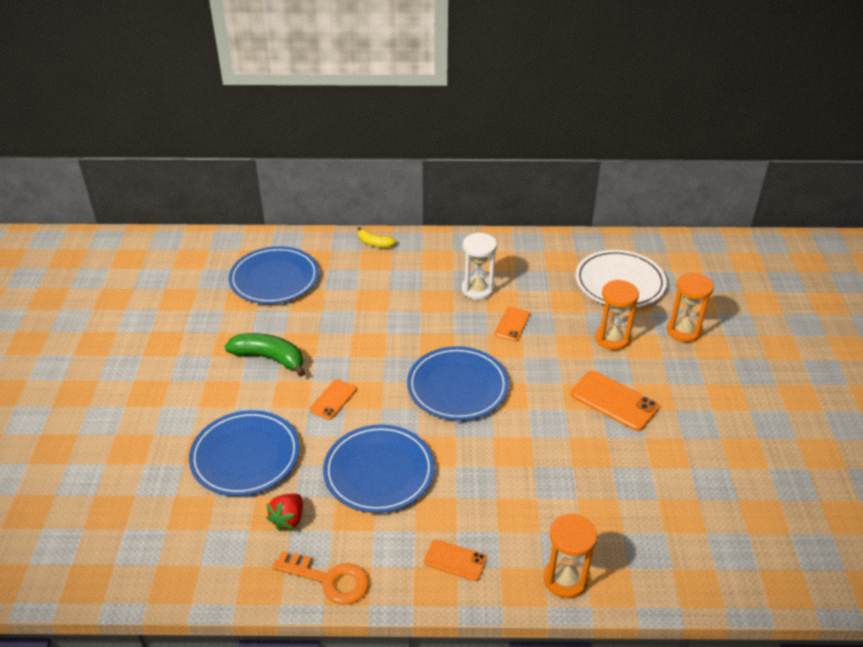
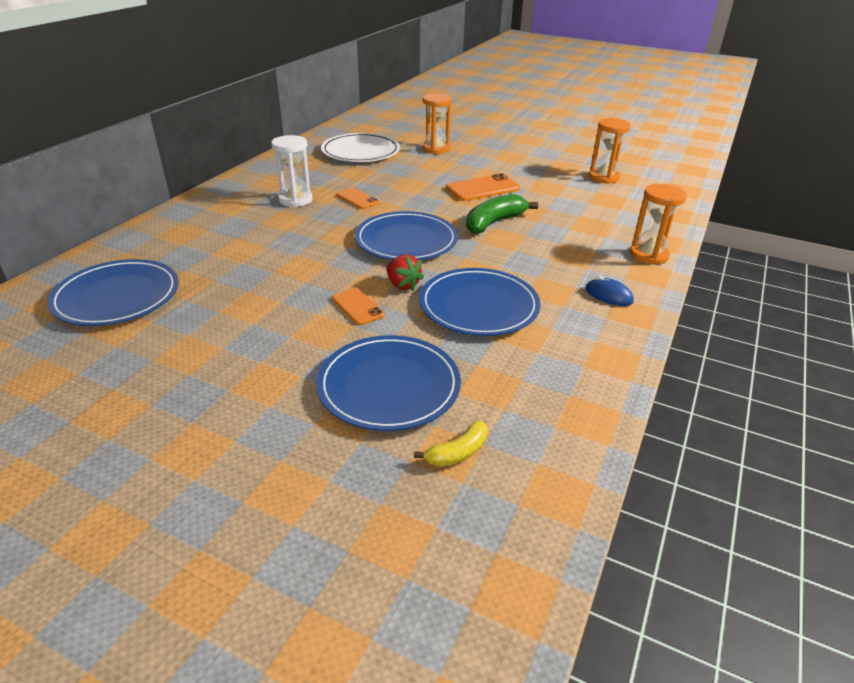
camera: 65 degrees left, 5 degrees down
(269, 358) = (248, 332): green banana -> green banana (494, 222)
(288, 519) = (507, 377): red strawberry -> red strawberry (403, 285)
(329, 579) = (602, 369): orange key -> none
(374, 243) = (156, 227): yellow banana -> yellow banana (458, 452)
(455, 560) = (608, 295): orange phone -> blue mouse
(612, 338) = (417, 171): orange hourglass -> orange hourglass (603, 177)

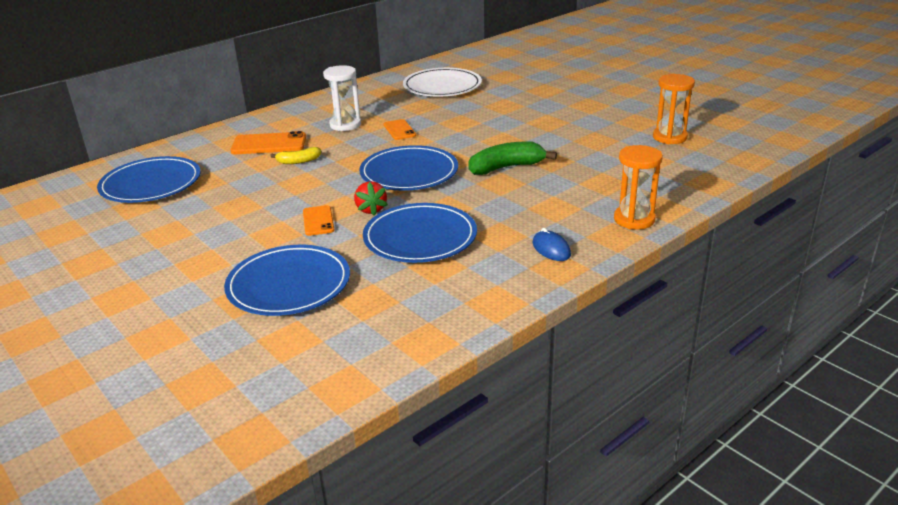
camera: 25 degrees right, 5 degrees down
(435, 149) = (518, 90): orange hourglass -> none
(458, 452) = (296, 342): yellow banana -> yellow banana (298, 161)
(482, 188) = (527, 134): orange phone -> orange phone (269, 144)

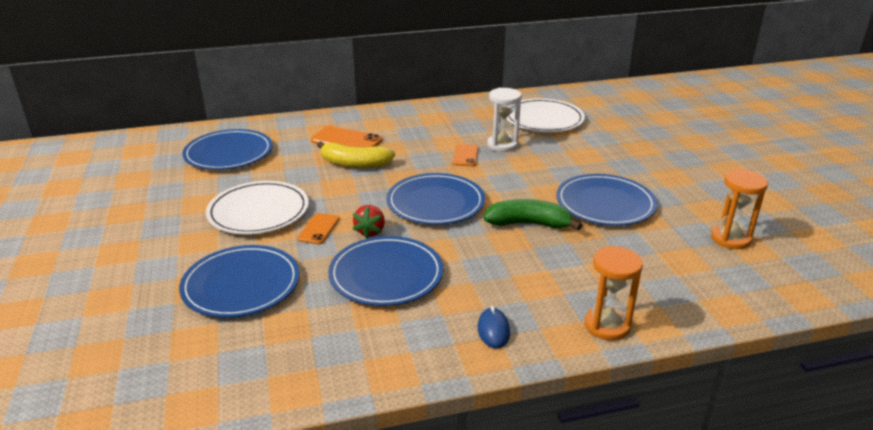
camera: 25 degrees right, 0 degrees up
(240, 223) = (258, 211): none -> white plate
(298, 161) = (354, 164): yellow banana -> yellow banana, size x1.74
(345, 125) = (424, 138): white hourglass -> white hourglass (502, 145)
(554, 137) = (605, 203): none -> blue plate

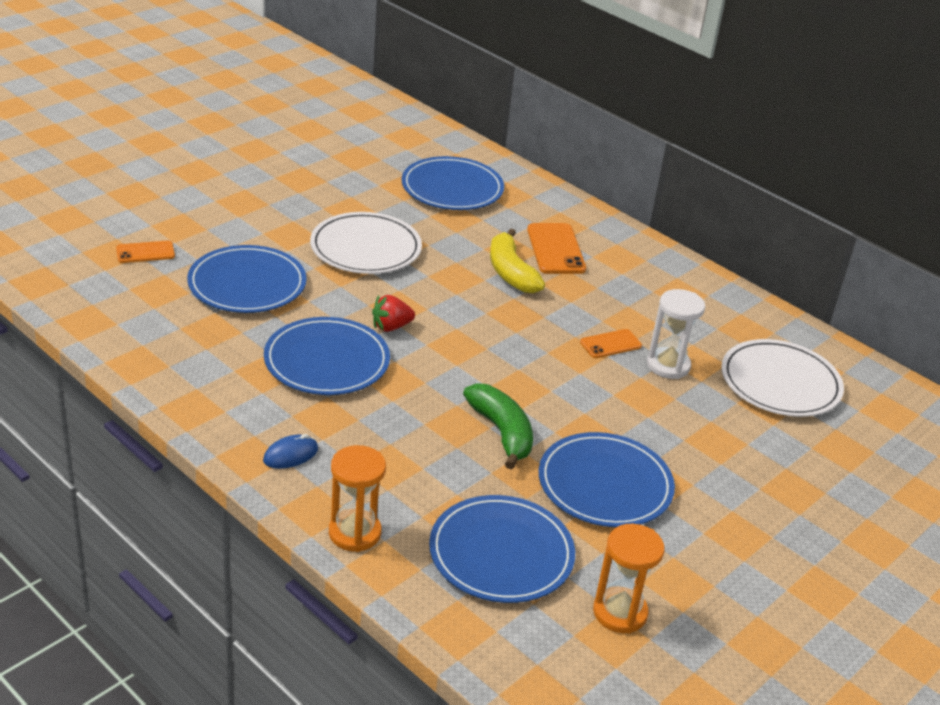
camera: 55 degrees right, 5 degrees up
(318, 229) = (367, 294): orange phone -> orange phone (145, 252)
(435, 203) = (484, 353): blue plate -> blue plate (501, 553)

